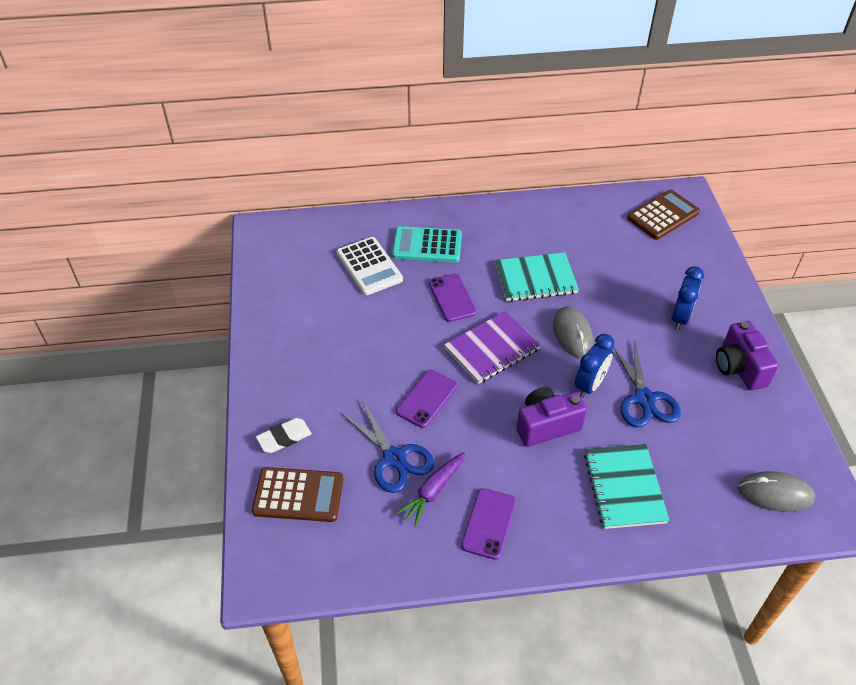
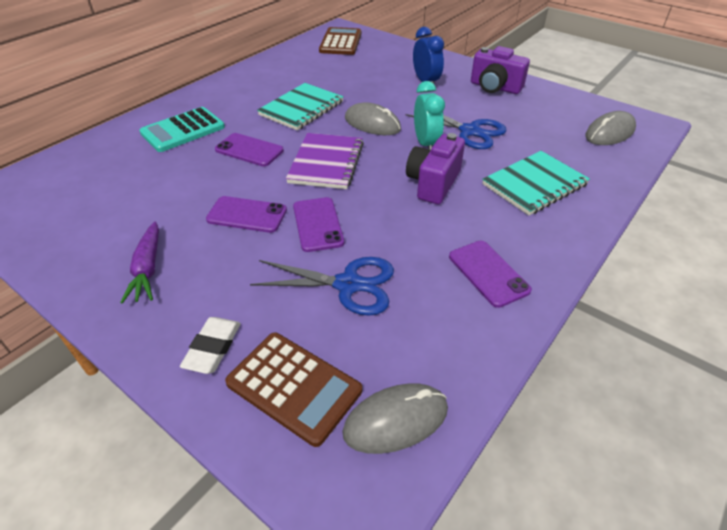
camera: 45 degrees left, 5 degrees down
(298, 495) = (294, 387): brown calculator -> brown calculator turned 75 degrees clockwise
(325, 558) = (395, 420): none -> grey mouse
(369, 267) = (143, 168): white calculator -> none
(392, 357) = (247, 215): none -> purple phone
(433, 491) = (415, 284): purple carrot -> purple carrot (148, 269)
(590, 385) = (426, 144): blue clock -> turquoise clock
(624, 487) = (534, 185): turquoise notebook -> turquoise notebook turned 75 degrees counterclockwise

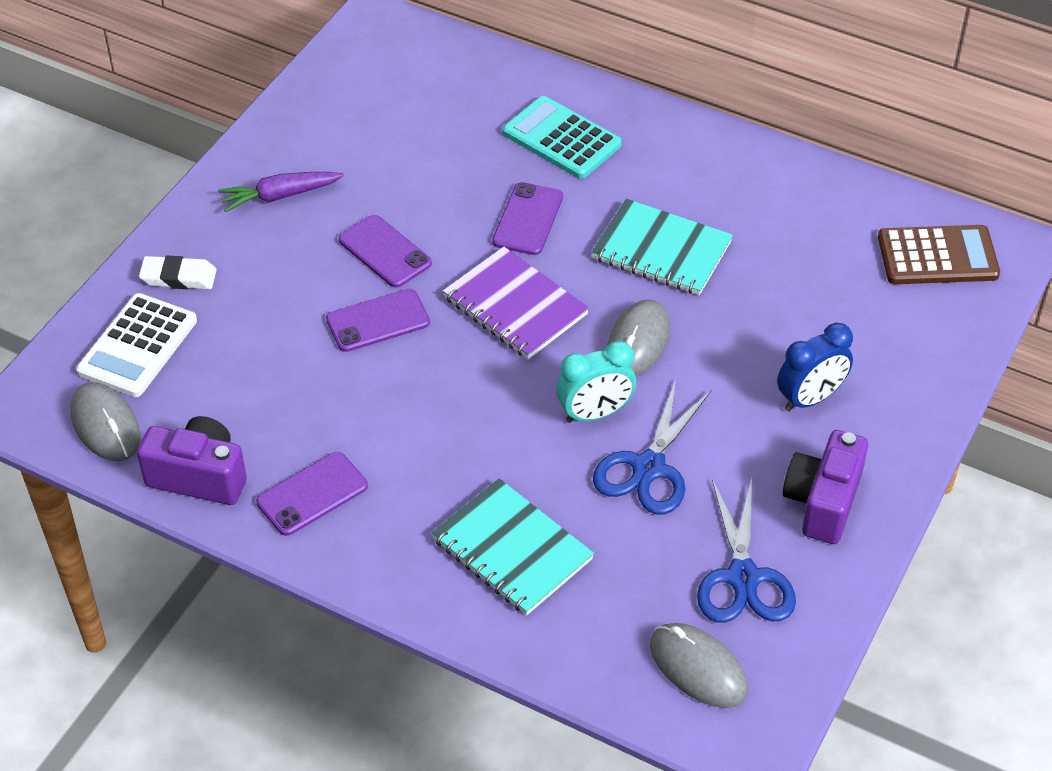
camera: 80 degrees right, 5 degrees up
(247, 215) = (384, 252): purple phone -> purple phone turned 45 degrees counterclockwise
(294, 387) = (137, 346): brown calculator -> white calculator
(326, 163) = (515, 306): purple notebook -> purple notebook turned 45 degrees clockwise
(348, 284) = (277, 365): blue scissors -> blue scissors (743, 577)
(433, 183) = (490, 429): purple camera -> purple camera (199, 476)

